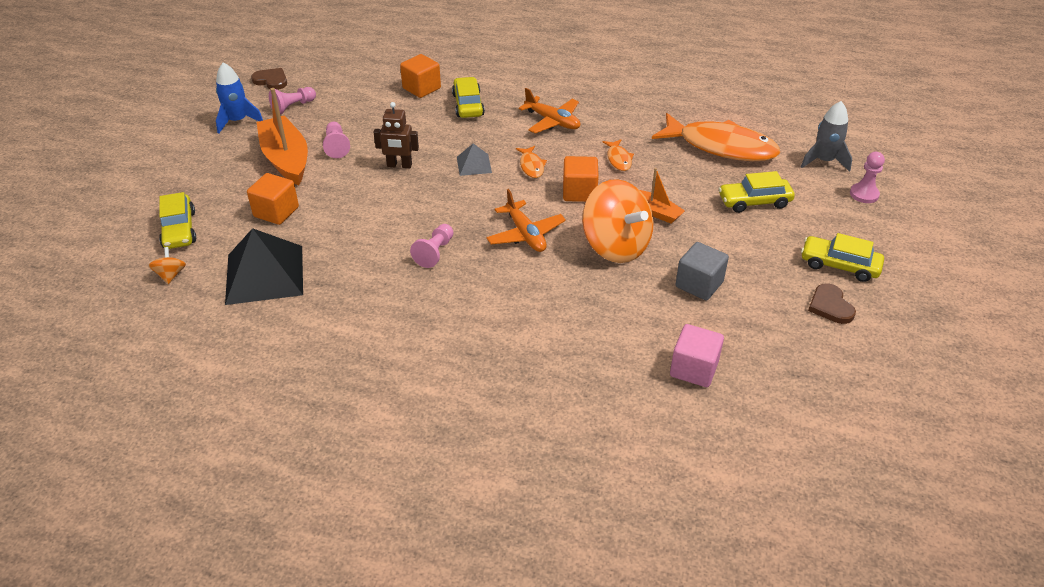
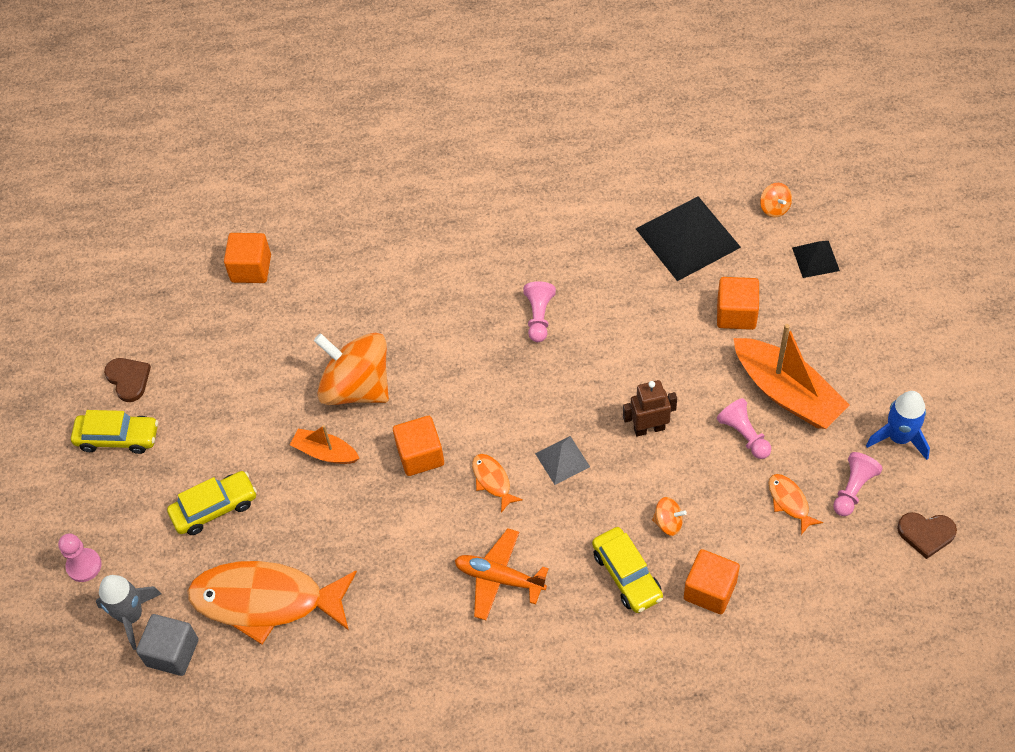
camera: 165 degrees right, 15 degrees up
(179, 230) = (815, 259): yellow car -> black pyramid
(424, 120) = (668, 523): none -> orange spinning top
(525, 234) = (457, 371): orange plane -> none
(618, 159) = (391, 530): orange fish -> orange fish (789, 502)
(694, 369) = (251, 268): pink cube -> orange cube
(699, 284) = (260, 364): grey cube -> grey cube (172, 652)

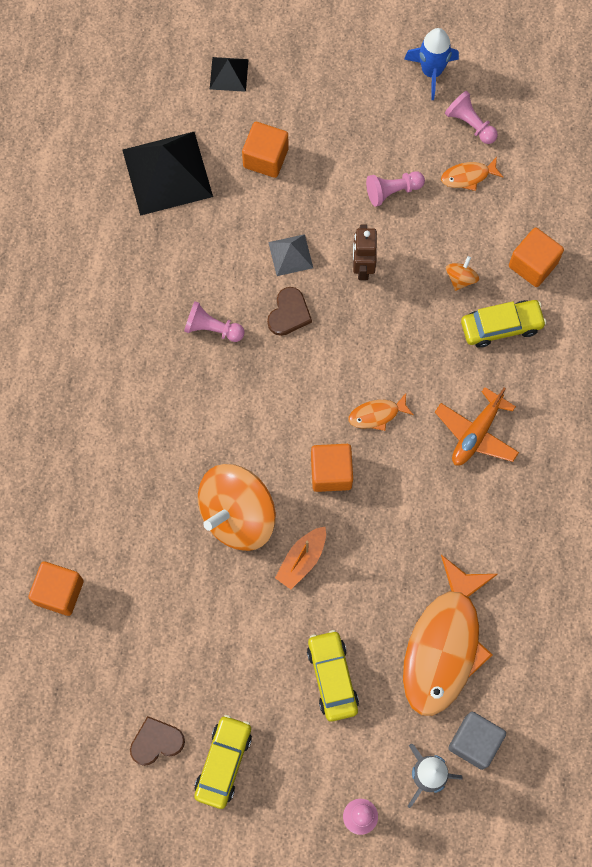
camera: 80 degrees left, 15 degrees up
(562, 460) = (373, 349): grey pyramid -> grey pyramid (290, 255)
(774, 208) = (160, 89): orange spinning top -> none
(787, 393) = (361, 143): orange boat -> none
(926, 534) = (526, 84): brown heart -> brown heart (289, 313)

